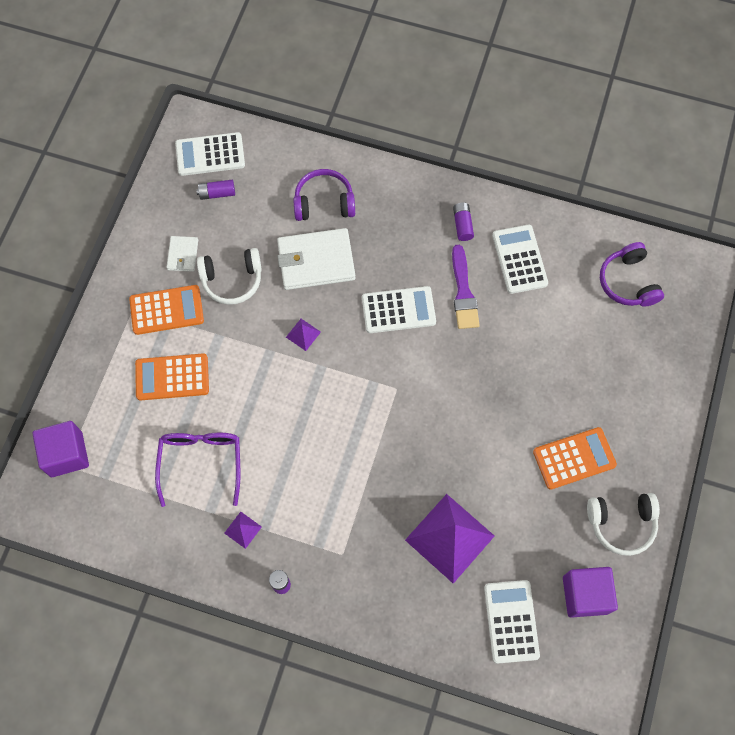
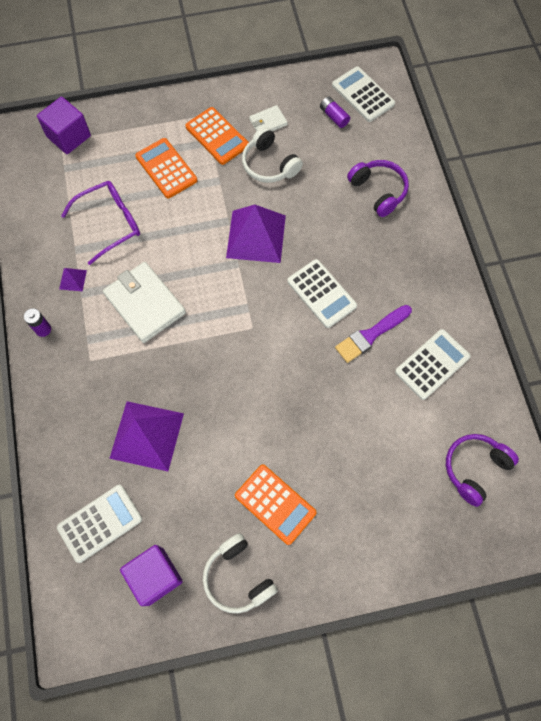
camera: 60 degrees right, 0 degrees up
(303, 334) = (256, 236): purple pyramid -> purple pyramid, size x2.35
(316, 261) = (323, 212): white wallet -> white wallet (144, 304)
(462, 225) = (432, 302): purple battery -> none

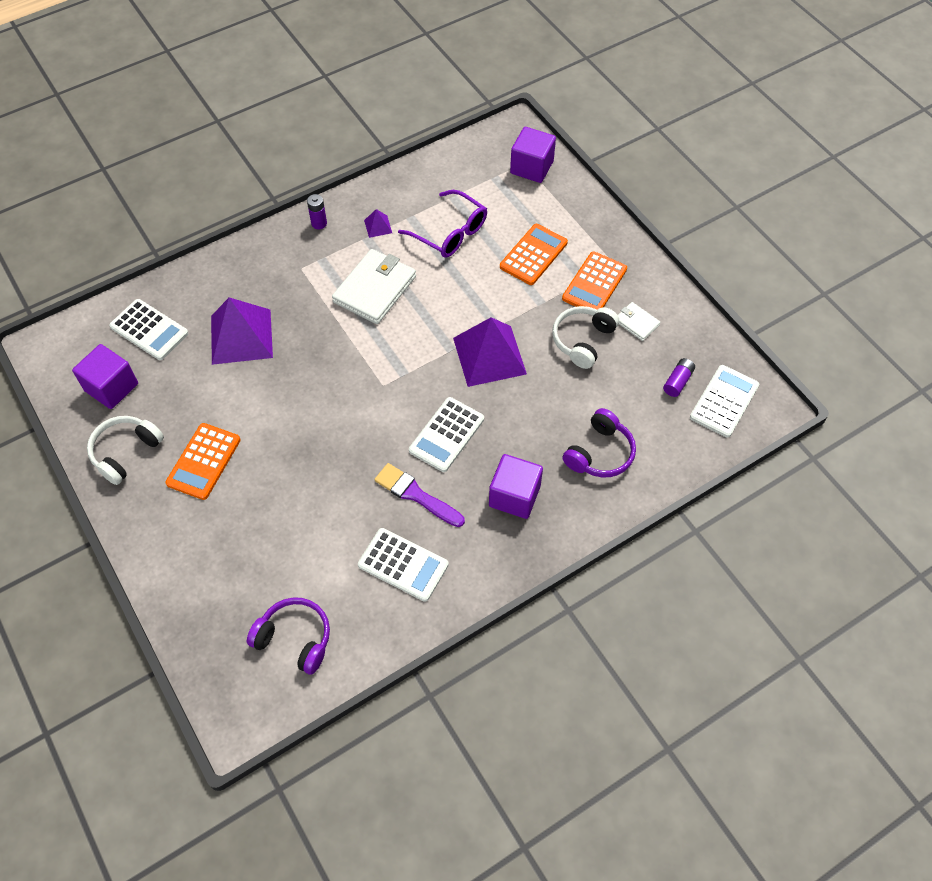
camera: 70 degrees right, 10 degrees down
(396, 263) = (514, 496): none -> purple cube

